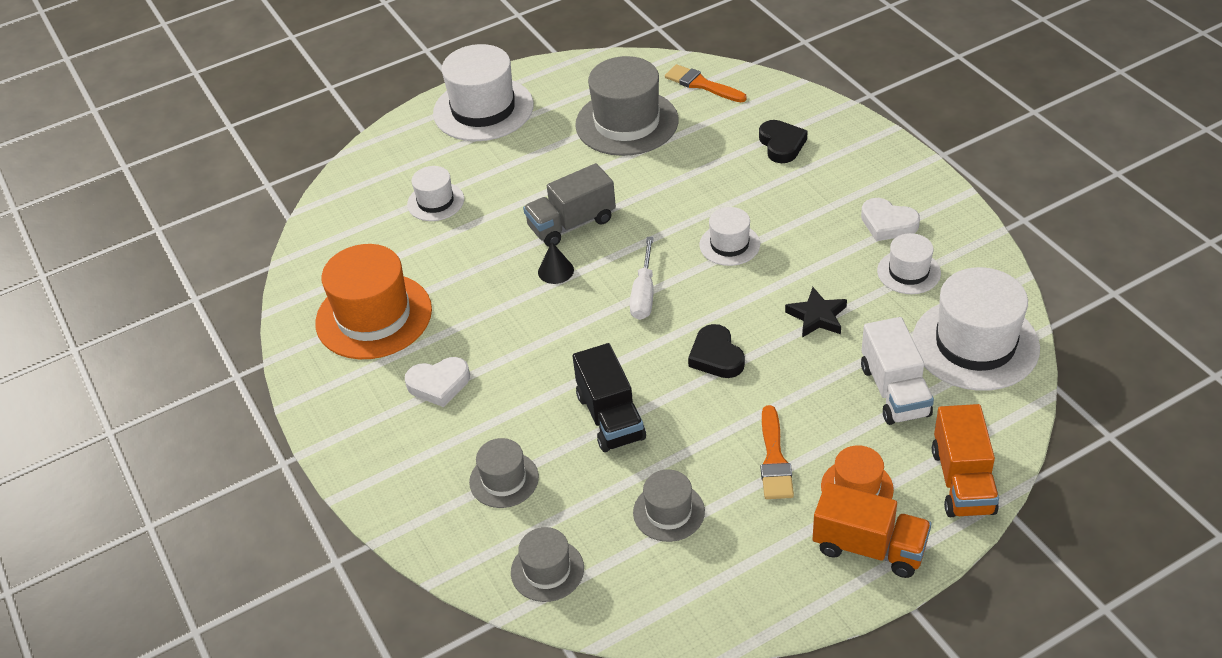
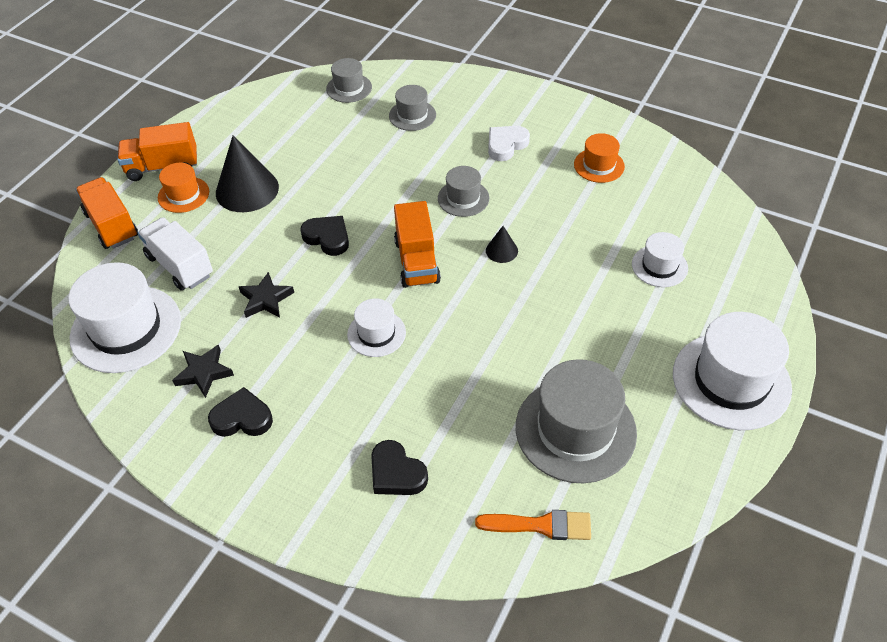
camera: 145 degrees right, 5 degrees up
(374, 316) = (599, 165): orange hat -> orange hat, size x0.53
(571, 224) = (526, 295): grey truck -> none
(610, 417) = (374, 171): black truck -> none
(644, 293) = (417, 261): white screwdriver -> orange truck
(668, 512) = (298, 138): grey hat -> grey hat (463, 198)
(774, 459) = (247, 190): orange brush -> black cone
(888, 223) = (242, 418): white heart -> black heart
(908, 272) = (204, 373): white hat -> black star

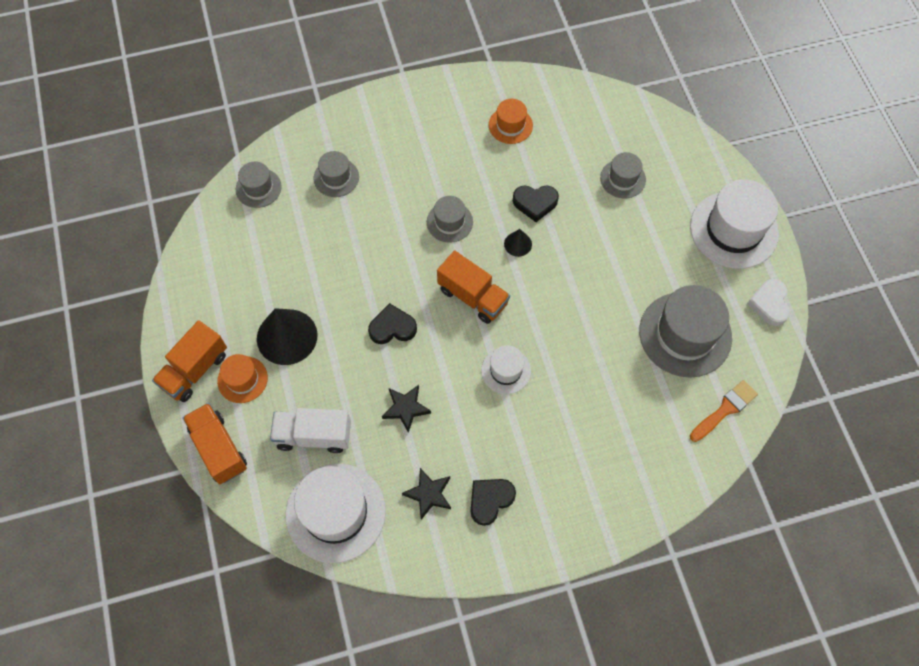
camera: 45 degrees left, 15 degrees up
(112, 225) = (219, 448): orange truck -> orange truck turned 45 degrees clockwise
(396, 473) = (619, 450): black heart -> black heart (535, 203)
(506, 145) = (431, 154): white heart -> white heart (769, 304)
(659, 266) = (623, 179): white hat -> grey hat

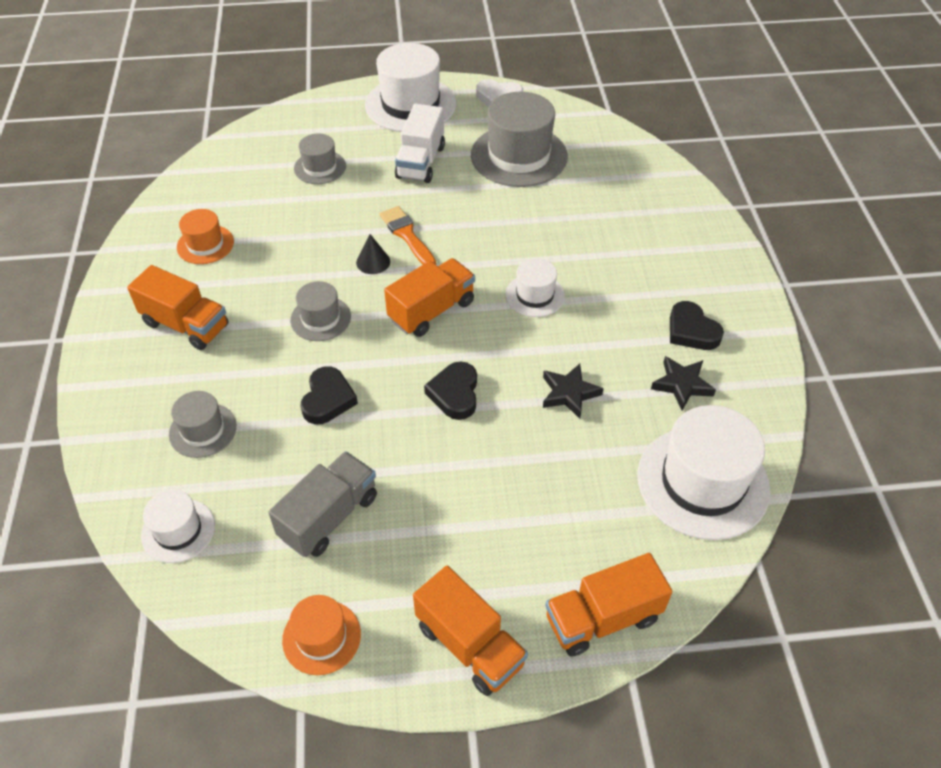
camera: 80 degrees left, 15 degrees down
(242, 379) = (497, 578): orange hat -> orange hat (321, 637)
(258, 188) = (178, 530): grey hat -> white hat
(278, 269) = (329, 517): none -> grey truck
(287, 336) = (441, 515): black cone -> none
(313, 435) = (594, 496): white truck -> white truck (420, 162)
(426, 138) = (186, 325): none -> orange truck
(535, 203) = (323, 239): black heart -> black heart (328, 399)
(725, 409) = (604, 145): orange brush -> orange brush (407, 235)

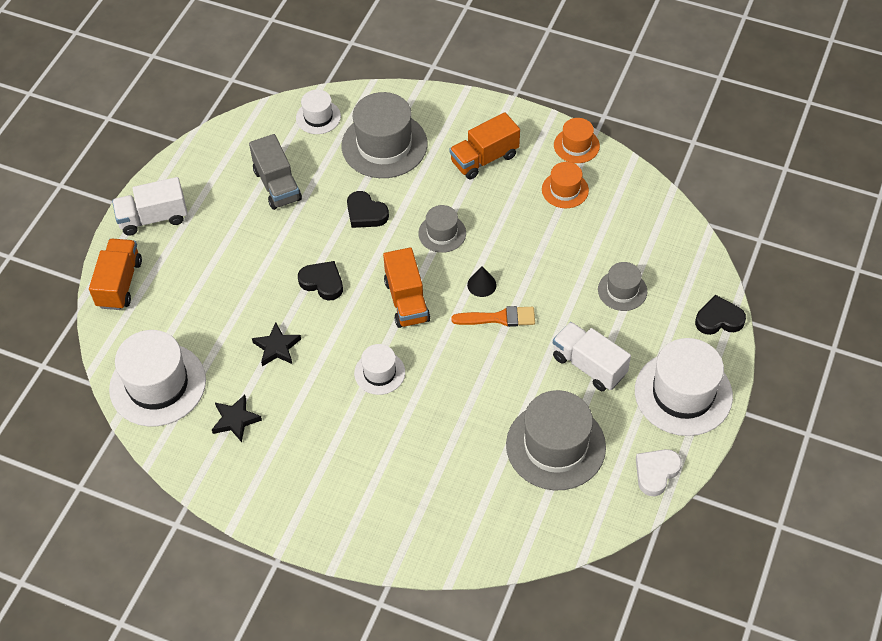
camera: 120 degrees right, 5 degrees up
(203, 430) = (384, 145): grey hat -> grey hat, size x1.88
(321, 637) = (207, 158): orange hat -> orange hat (576, 145)
(469, 645) = (153, 218): orange truck -> white truck
(691, 331) = (276, 457): black heart -> black heart (719, 319)

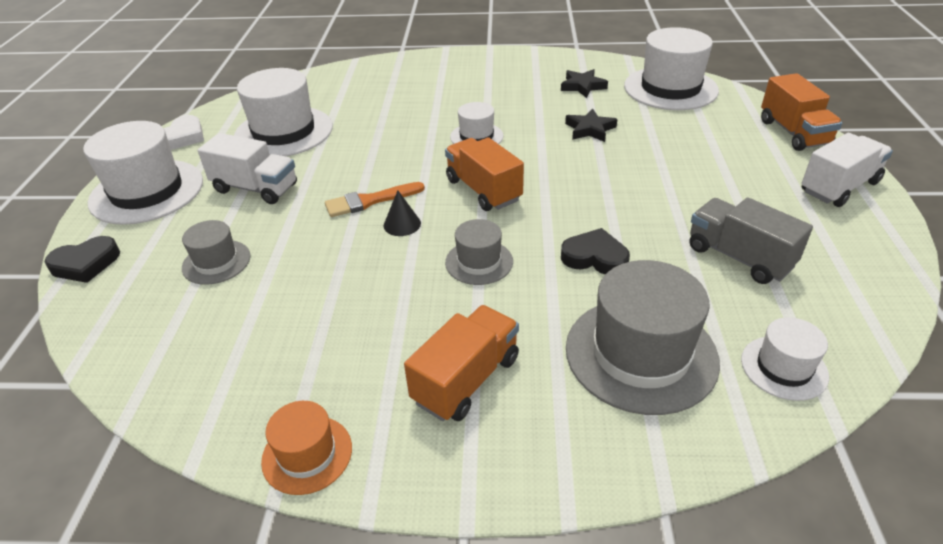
camera: 160 degrees right, 15 degrees down
(322, 282) = (589, 182): black heart -> none
(555, 446) = (284, 132): grey hat -> white hat
(565, 190) = (315, 367): orange hat -> none

